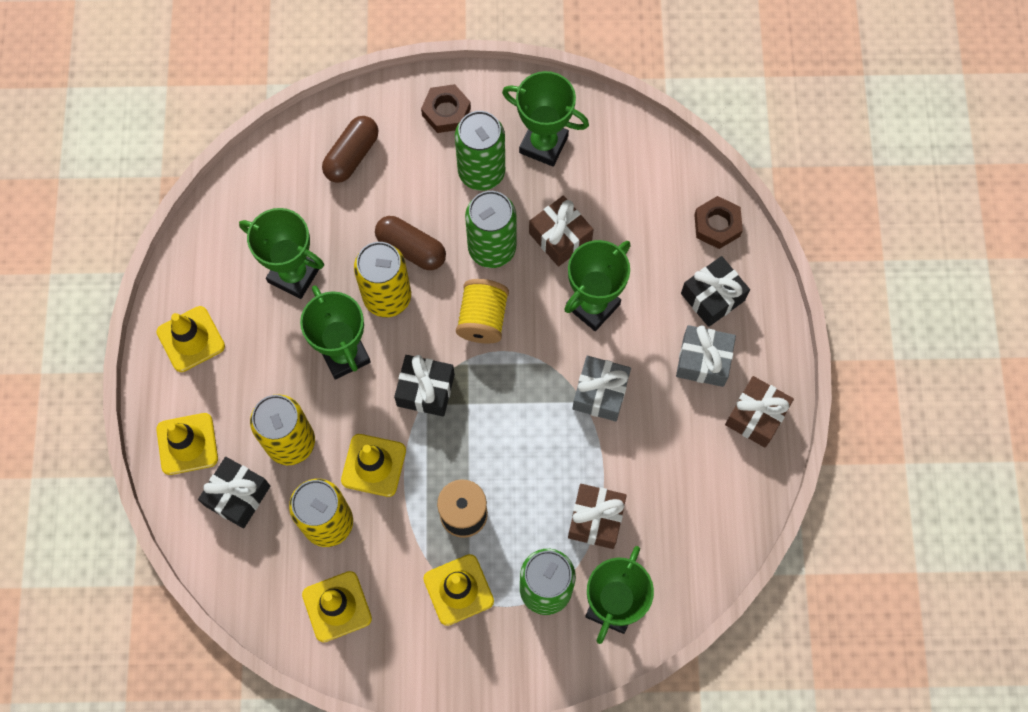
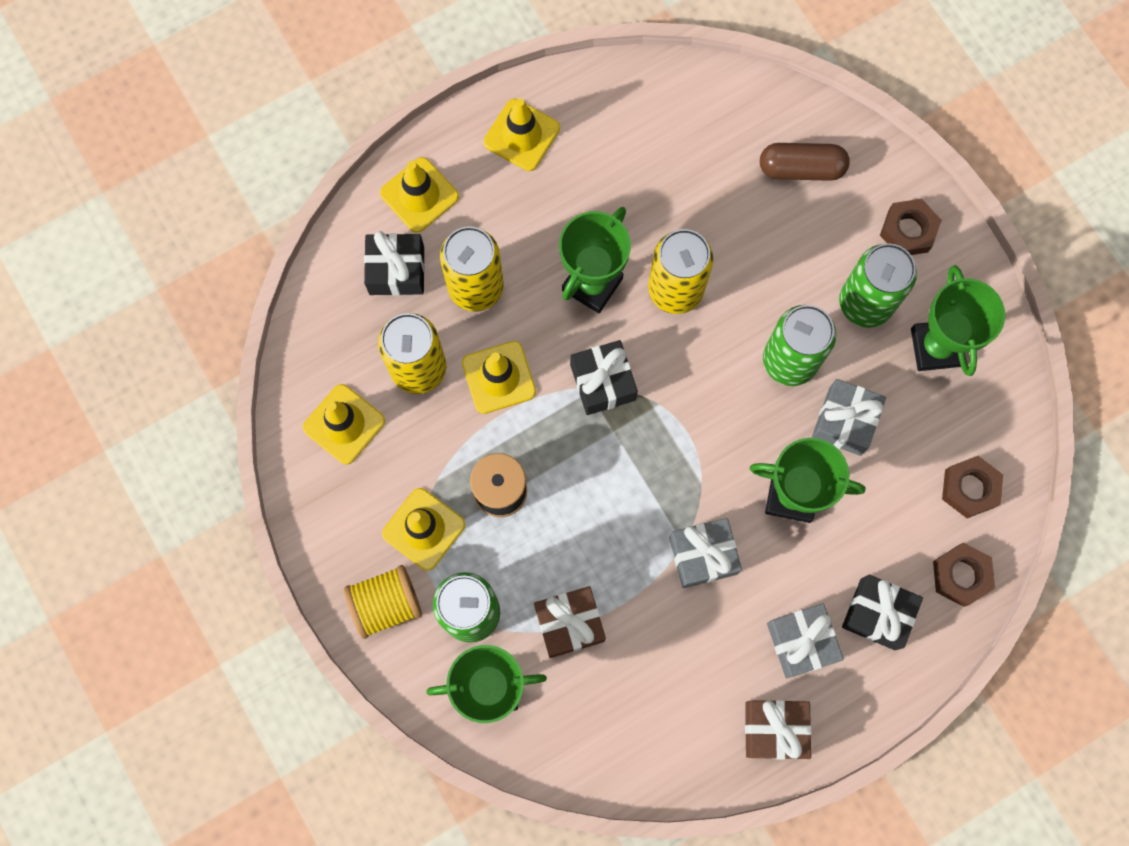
camera: 60 degrees right, 5 degrees up
(294, 275) = (643, 189): green trophy -> none
(411, 248) = (740, 283): brown capsule -> none
(483, 318) = (709, 394): yellow spool -> yellow spool (386, 604)
(560, 237) = (844, 421): brown gift -> grey gift
(658, 183) = (969, 488): none -> brown nut

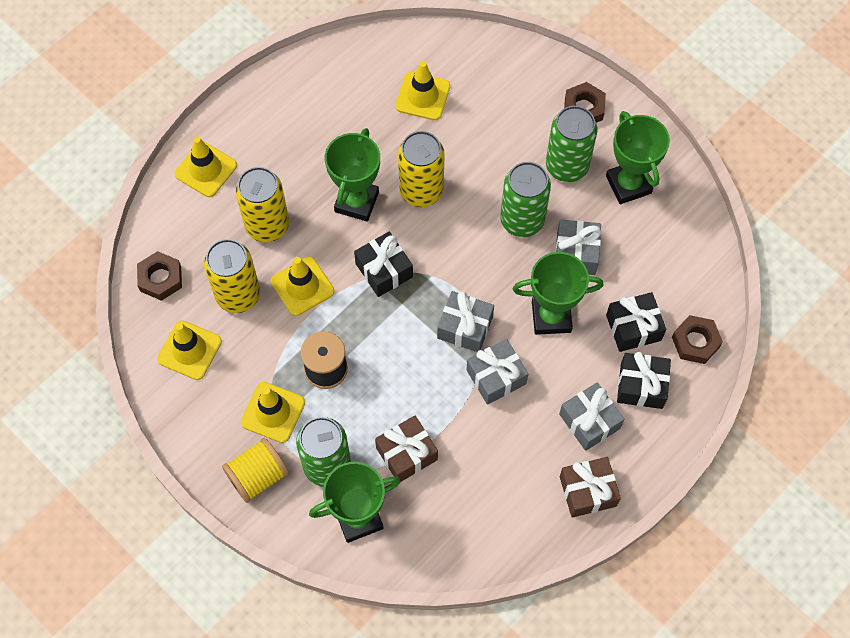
camera: 15 degrees left, 10 degrees down
(396, 270) = (202, 228): black gift -> black gift (633, 327)
(521, 135) = (274, 109): yellow traffic cone -> yellow traffic cone (422, 96)
(682, 482) = (465, 327): none -> grey gift
(801, 168) = (492, 83): brown capsule -> none
(969, 488) = (683, 278): brown nut -> brown nut (160, 278)

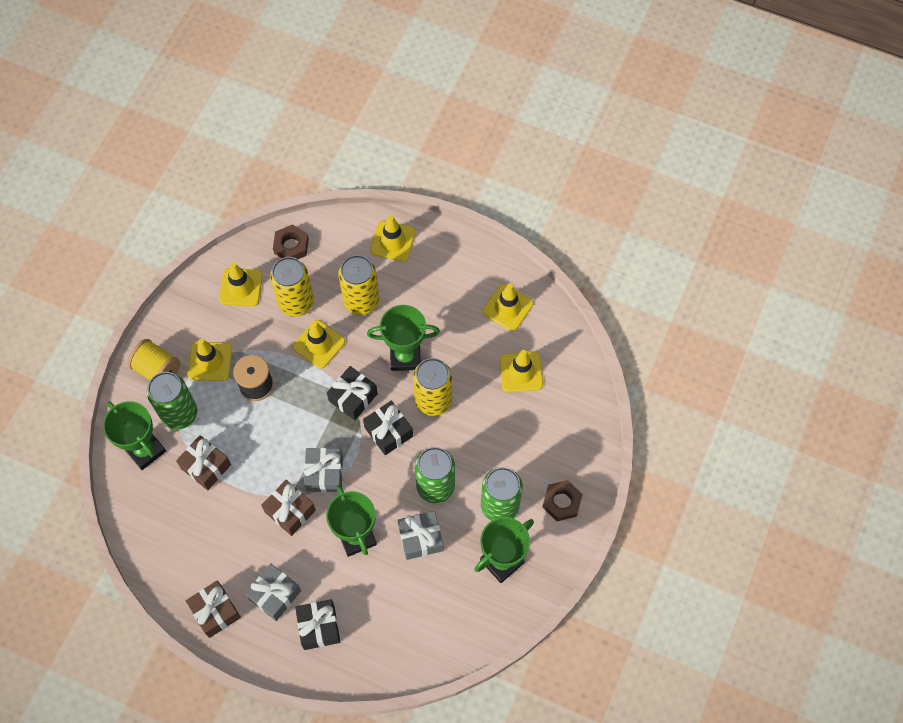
camera: 70 degrees right, 0 degrees up
(341, 83) = (507, 307): none -> yellow traffic cone
(496, 377) = (290, 511): grey gift -> brown gift
(633, 327) = (369, 605): black gift -> black gift (388, 432)
(695, 342) = (373, 660): brown nut -> none

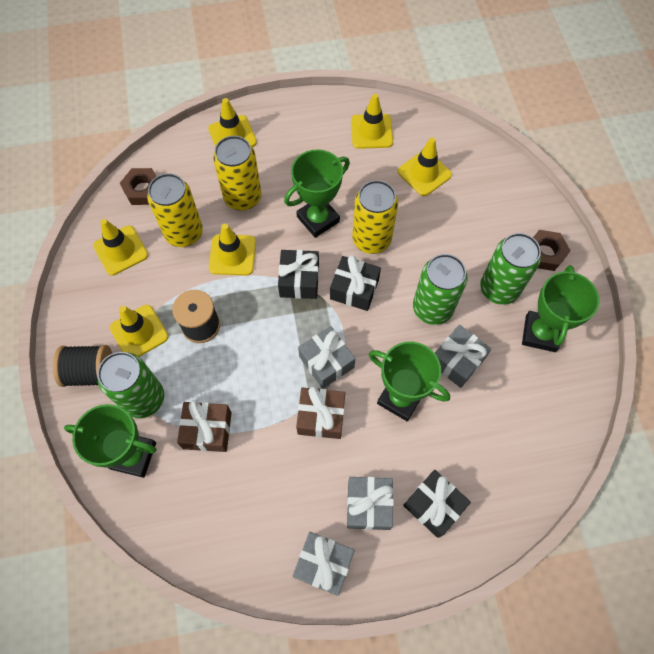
camera: 35 degrees left, 0 degrees up
(157, 369) = (91, 372): yellow spool -> black spool
(215, 611) = (323, 564): brown gift -> grey gift

